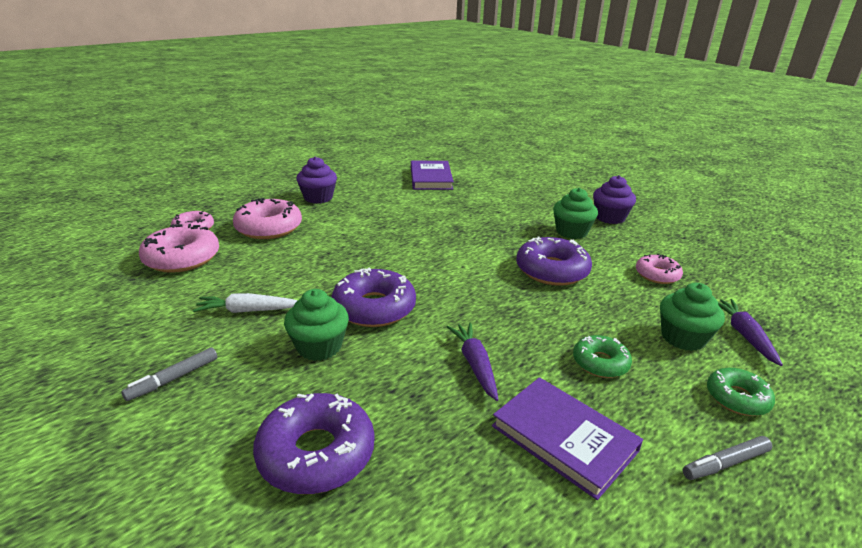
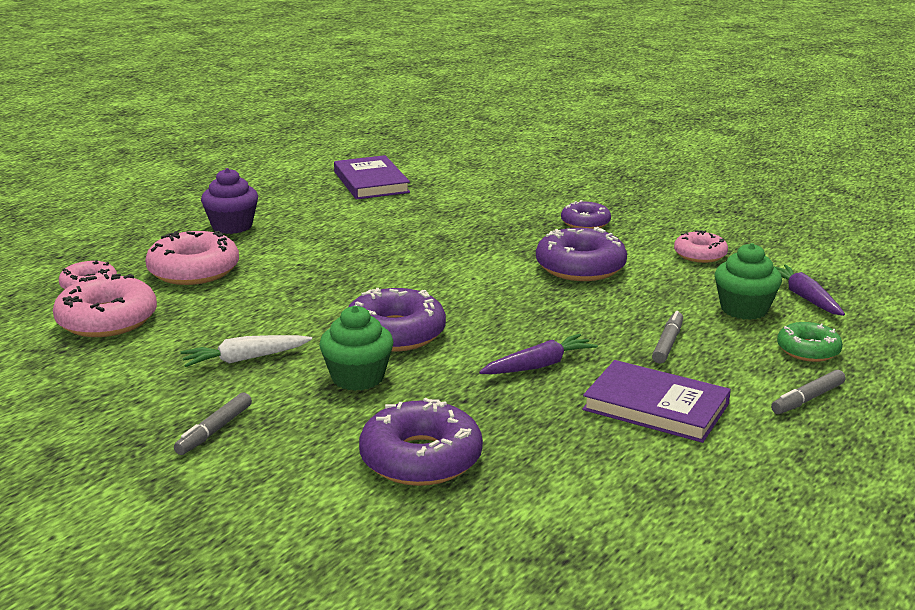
camera: 15 degrees left, 5 degrees down
(475, 364) = (539, 365): purple carrot -> purple carrot turned 90 degrees clockwise
(571, 232) = (585, 223): green cupcake -> purple donut
(600, 363) = (668, 343): green donut -> grey marker
(610, 217) = (625, 200): purple cupcake -> none

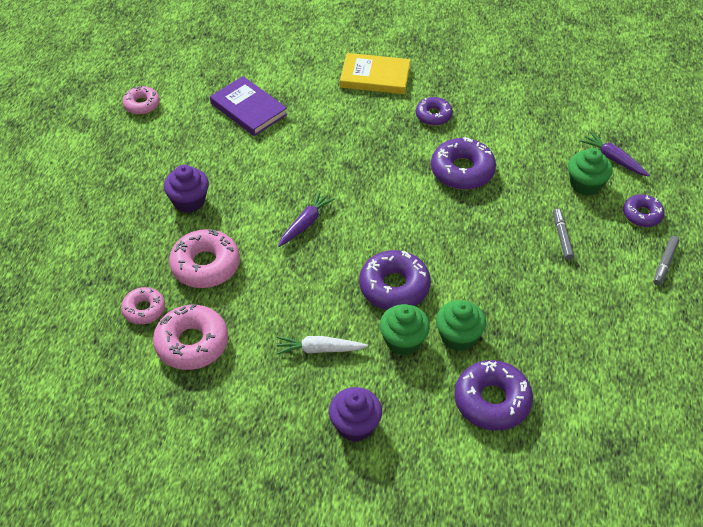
camera: 25 degrees left, 25 degrees up
(214, 430) = (355, 425): grey marker -> purple cupcake
(245, 359) = (319, 349): white carrot -> white carrot turned 45 degrees clockwise
(434, 392) = (458, 337): none -> green cupcake
(539, 365) = (502, 287): purple carrot -> purple carrot (305, 223)
(541, 186) = (375, 77): none -> yellow book
(656, 407) = (590, 302): purple book -> none
(700, 254) = (527, 130): pink donut -> pink donut (142, 104)
(808, 350) = (642, 215): green donut -> purple donut

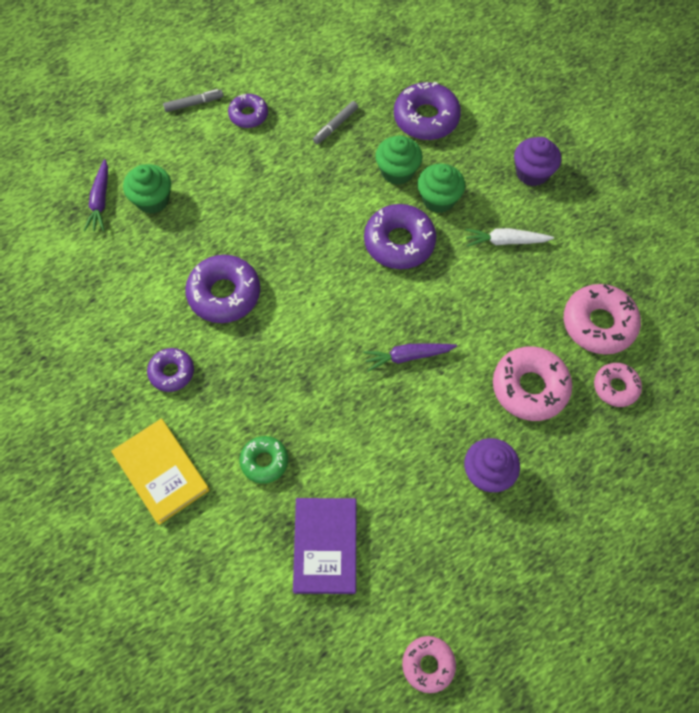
camera: 135 degrees left, 15 degrees up
(319, 349) = (505, 241): white carrot -> white carrot turned 135 degrees clockwise
(327, 117) = (264, 461): none -> green donut
(562, 237) = (231, 177): grey marker -> grey marker (335, 126)
(642, 215) = (153, 145): purple donut -> purple donut (248, 115)

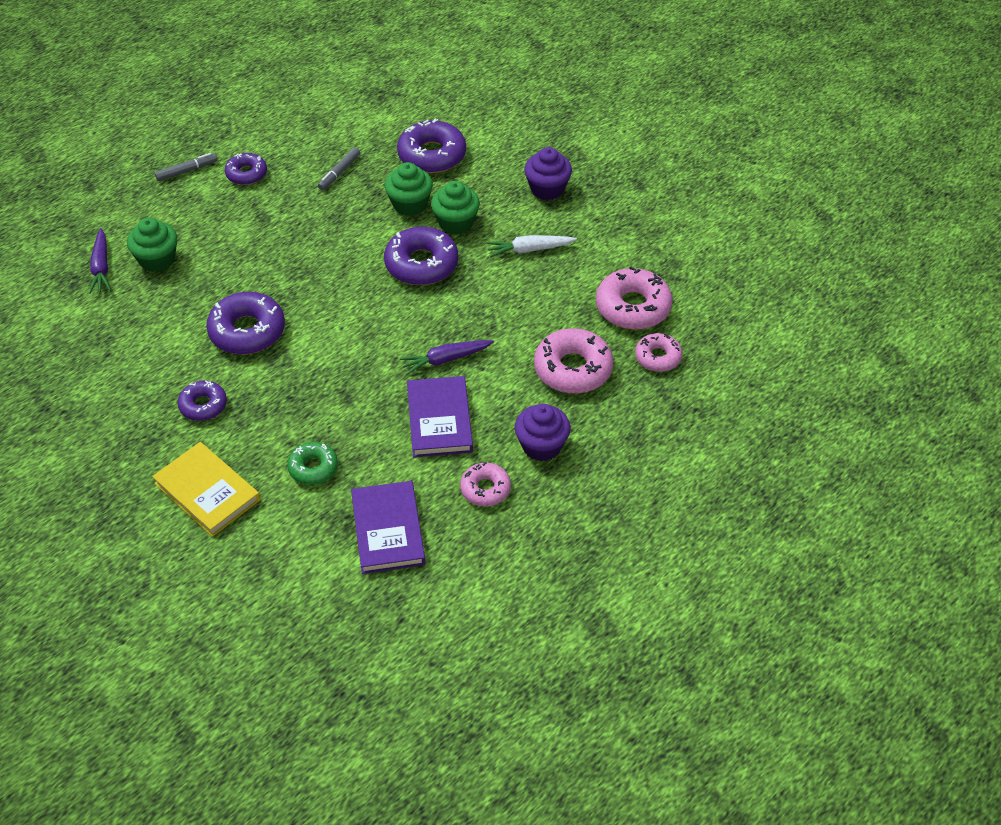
camera: 10 degrees left, 15 degrees down
(392, 426) = (439, 420): none -> purple book
(428, 664) = (507, 612): pink donut -> pink donut (485, 489)

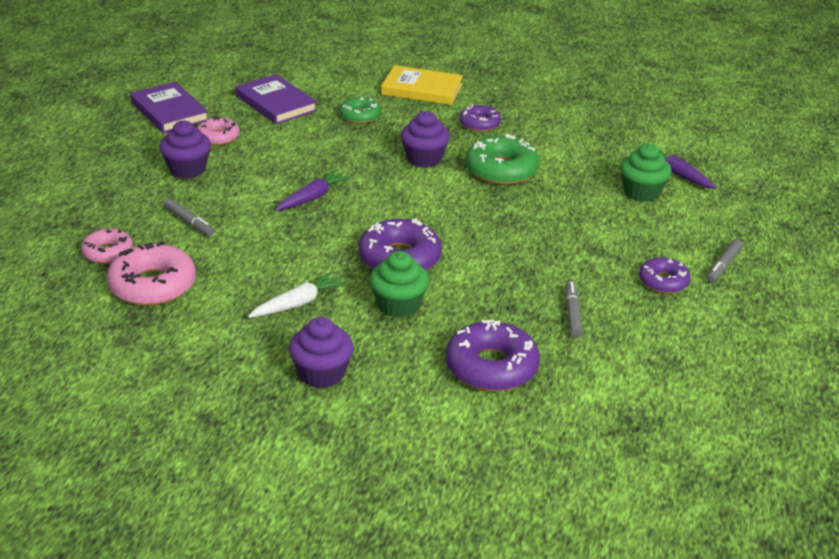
camera: 150 degrees right, 15 degrees down
(247, 331) = (501, 170): purple donut -> green donut
(303, 374) = (424, 158): none -> purple cupcake
(410, 204) = (464, 307): green cupcake -> none
(439, 420) = (286, 162): purple book -> purple book (169, 111)
(573, 369) = (189, 222): pink donut -> grey marker

